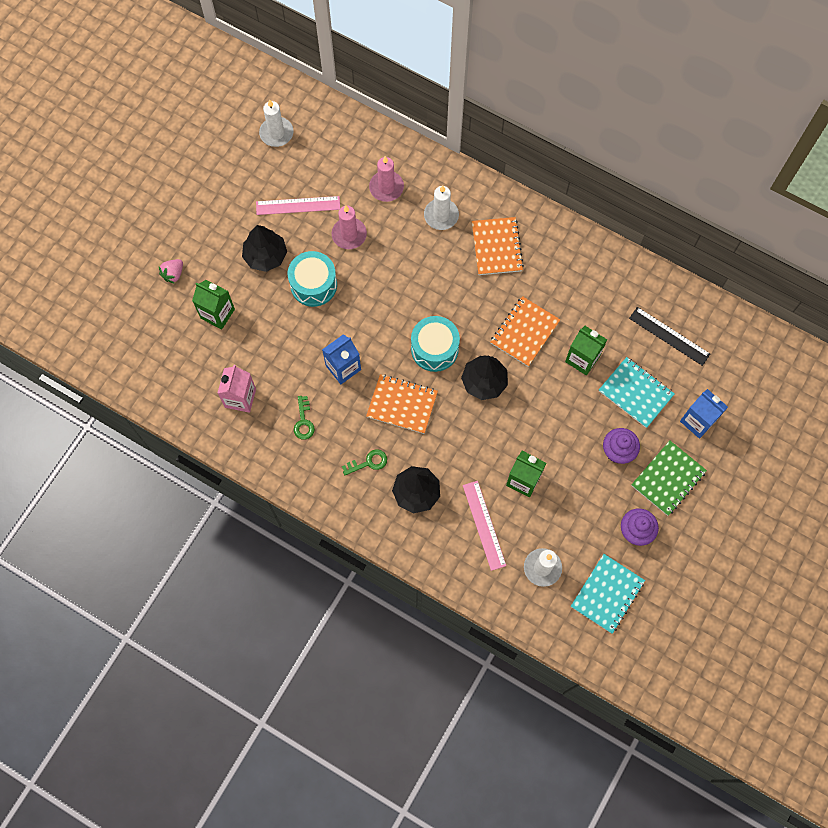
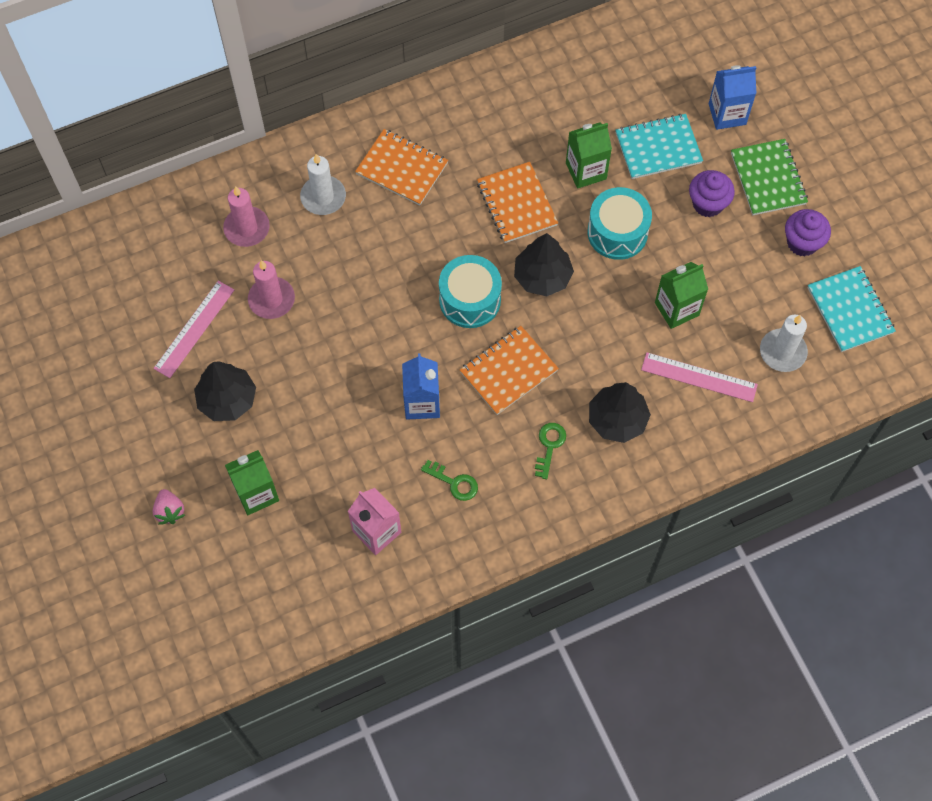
camera: 55 degrees left, 5 degrees down
(276, 133) = (88, 296): white candle -> none
(313, 285) = (301, 372): turquoise drum -> turquoise drum (617, 232)
(669, 336) = (620, 80): black ruler -> none

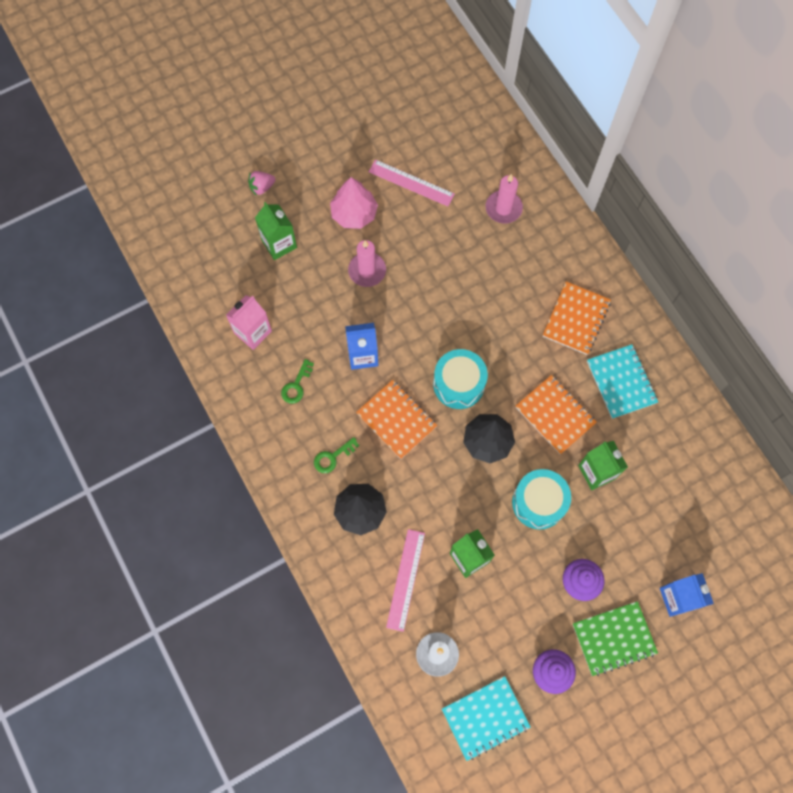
camera: 85 degrees right, 5 degrees up
(227, 399) = (354, 214): black tree -> pink tree
(271, 299) = (442, 234): pink candle -> pink candle (367, 271)
(323, 197) = (540, 261): white candle -> none
(516, 204) = (555, 415): orange notebook -> orange notebook turned 75 degrees clockwise
(549, 446) = (332, 457): green key -> green key turned 135 degrees clockwise
(658, 148) = (631, 535): turquoise notebook -> turquoise notebook (621, 382)

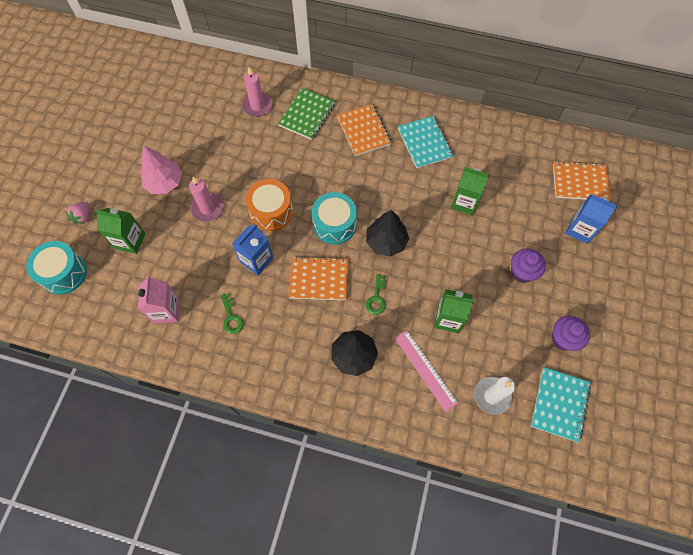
camera: 45 degrees left, 5 degrees down
(332, 457) = (301, 339): green key -> green key (376, 298)
(411, 183) = (184, 136): pink ruler -> none
(417, 322) = (271, 211): none -> orange drum
(538, 502) = (452, 249): turquoise drum -> turquoise drum (64, 273)
(555, 415) = (408, 192): orange notebook -> orange notebook (580, 182)
(614, 638) = (574, 284): green notebook -> green notebook (307, 115)
(621, 382) = (424, 143): turquoise notebook -> turquoise notebook turned 45 degrees clockwise

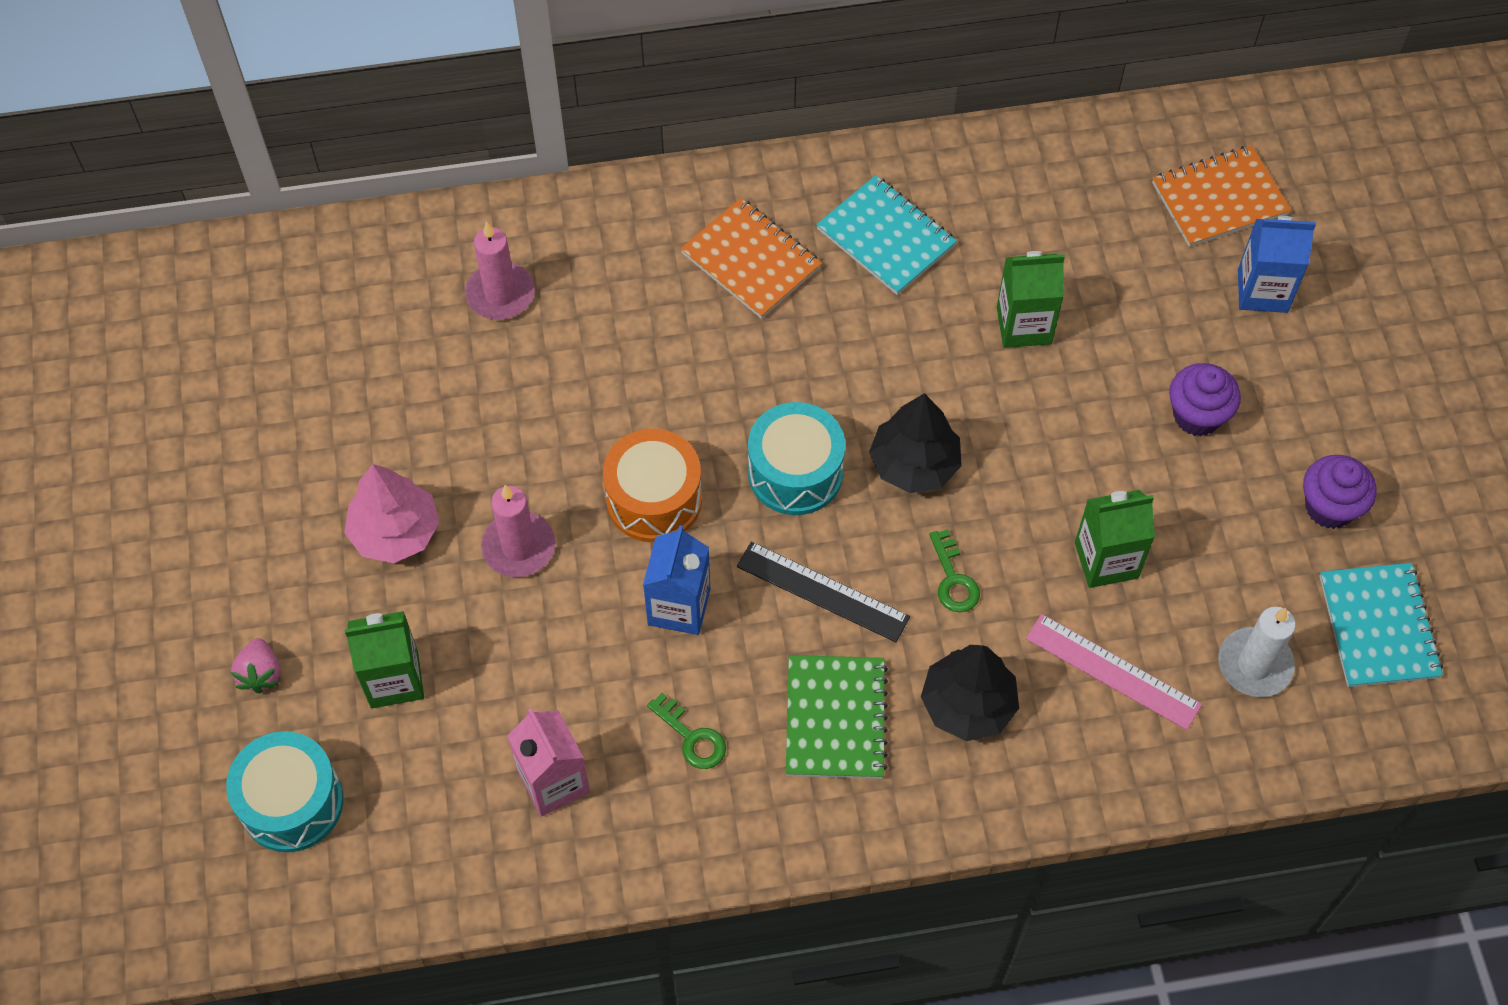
camera: 25 degrees left, 5 degrees down
(307, 115) = (616, 272): green notebook -> green notebook (835, 718)
(318, 279) = (822, 591): orange notebook -> black ruler

